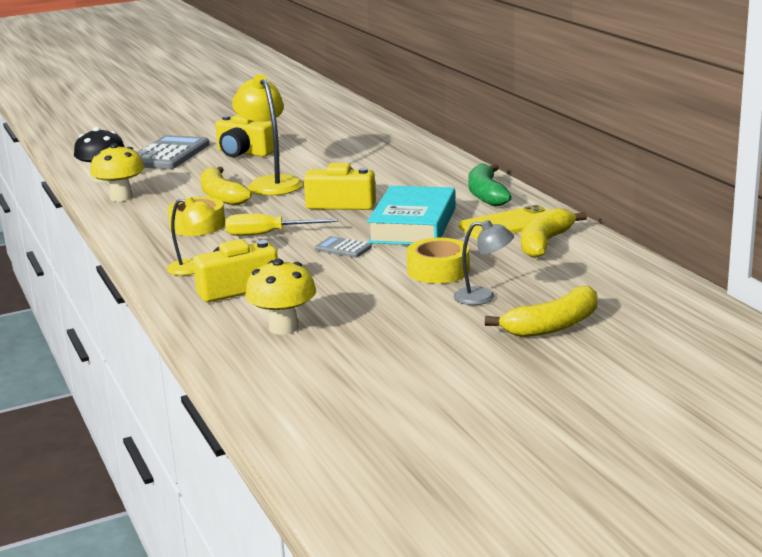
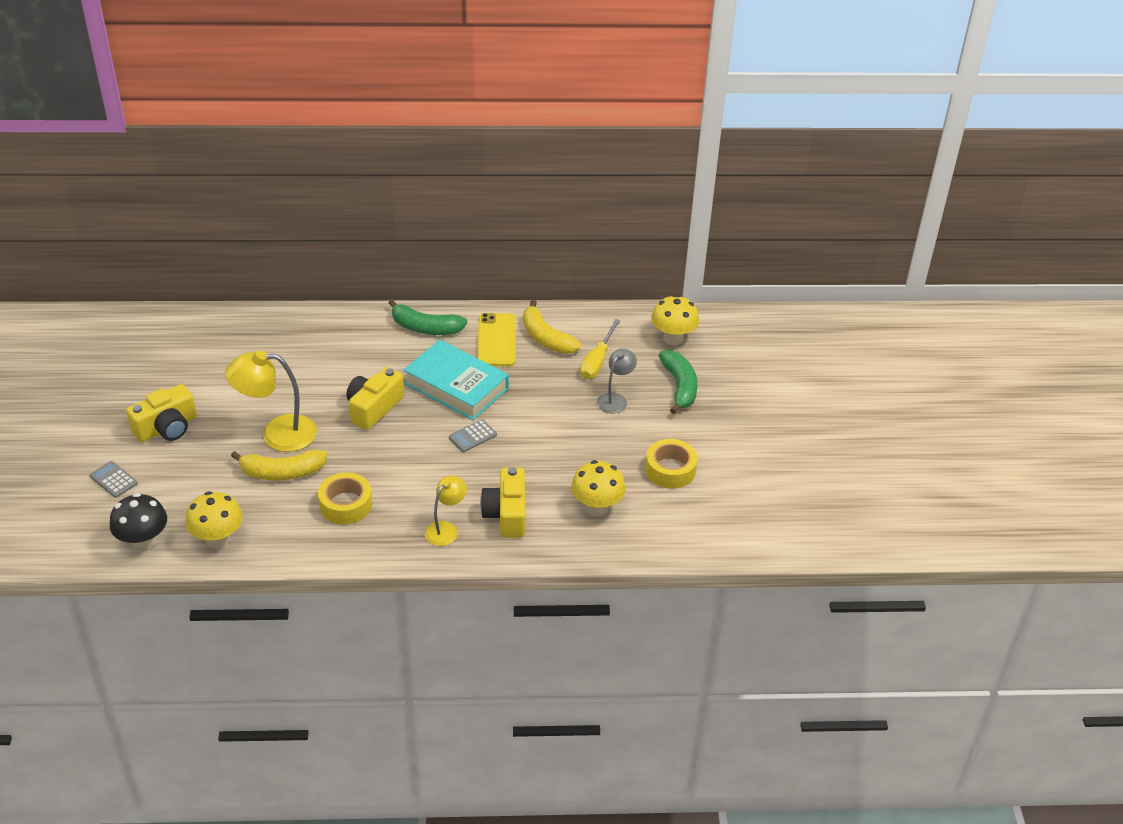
camera: 70 degrees left, 20 degrees up
(168, 154) = (113, 480): grey calculator -> grey calculator, size x0.47
(268, 234) = (405, 468): yellow screwdriver -> yellow screwdriver (597, 361)
(438, 270) = (555, 403): yellow tape -> yellow tape (670, 470)
(553, 326) = (679, 387): yellow banana -> green banana
(642, 303) = (673, 338): none -> yellow mushroom

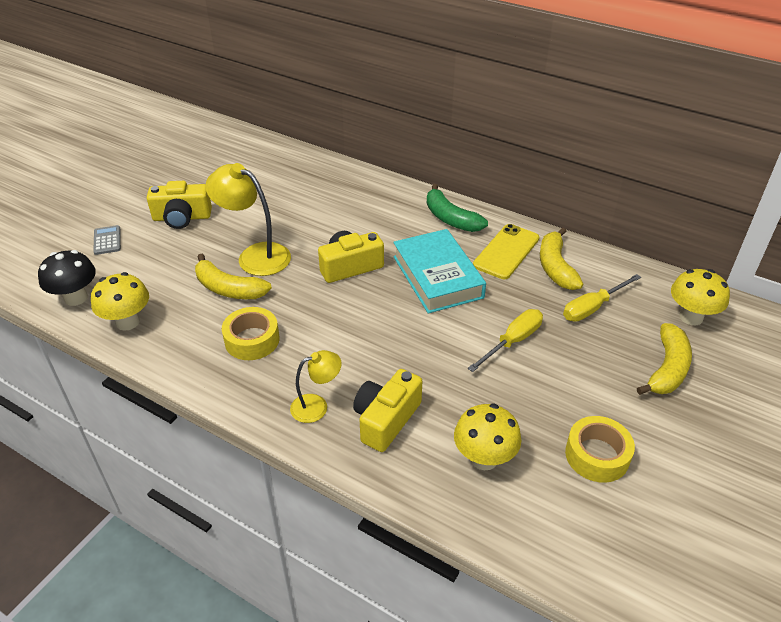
camera: 35 degrees right, 0 degrees up
(472, 436) = (415, 328): grey calculator -> none
(556, 414) = (513, 341): none -> yellow screwdriver
(615, 399) = (585, 352): grey lamp -> none
(679, 387) = (667, 369): green banana -> yellow banana

